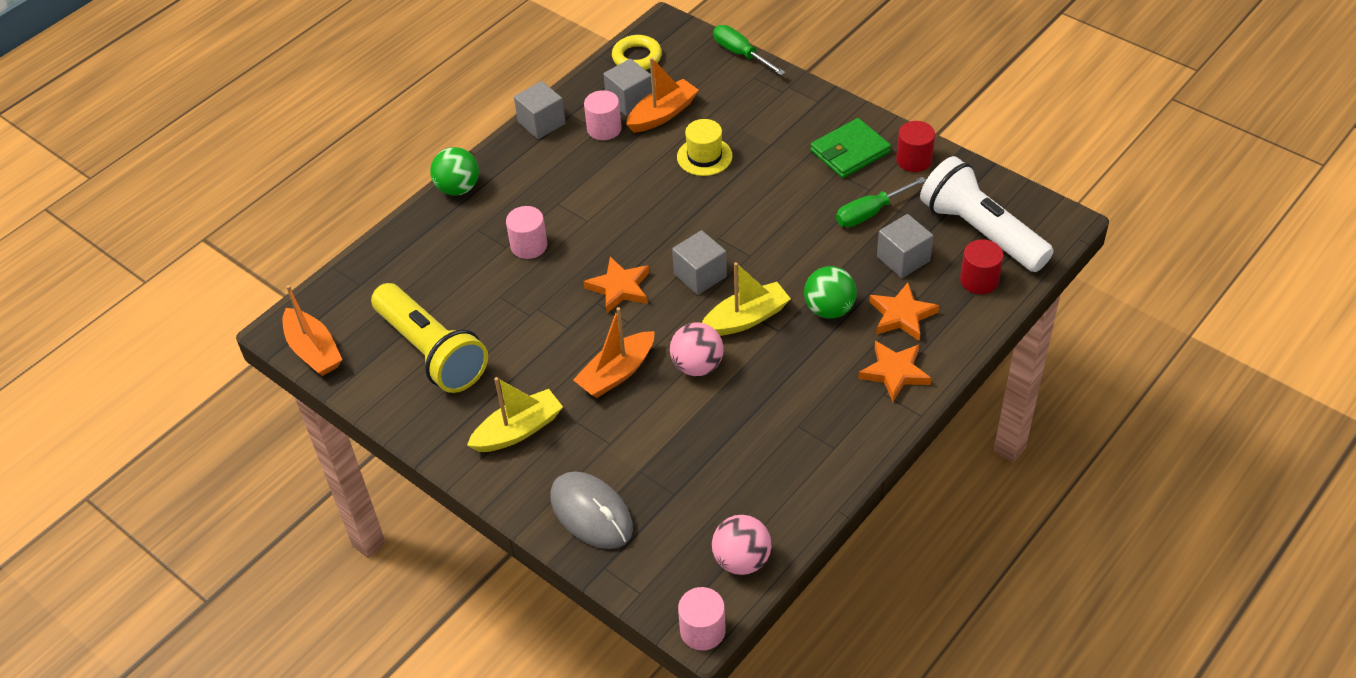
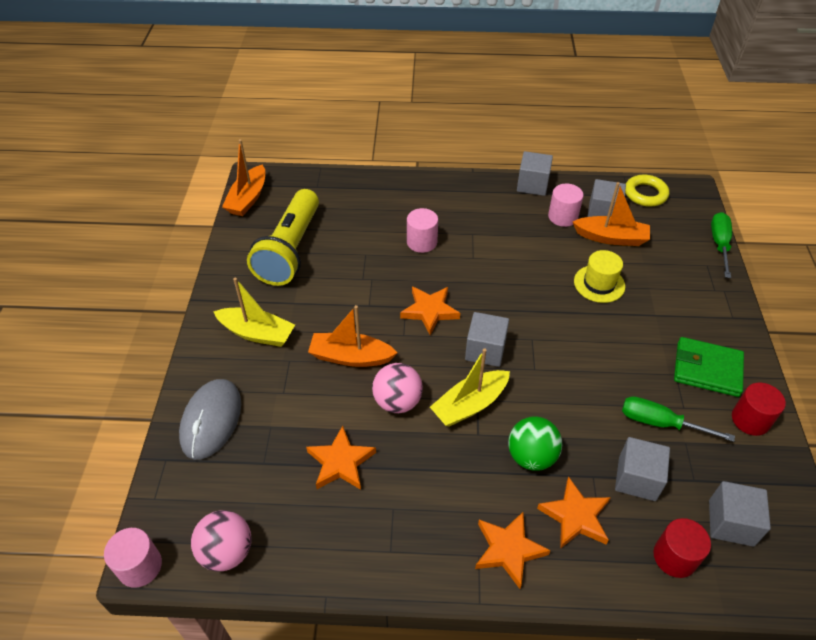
camera: 50 degrees right, 0 degrees up
(458, 188) = (436, 181): green ball -> none
(723, 438) = (340, 462): none -> orange star
(746, 319) = (470, 405): yellow boat -> yellow boat turned 120 degrees clockwise
(980, 231) = (731, 523): white flashlight -> grey cube

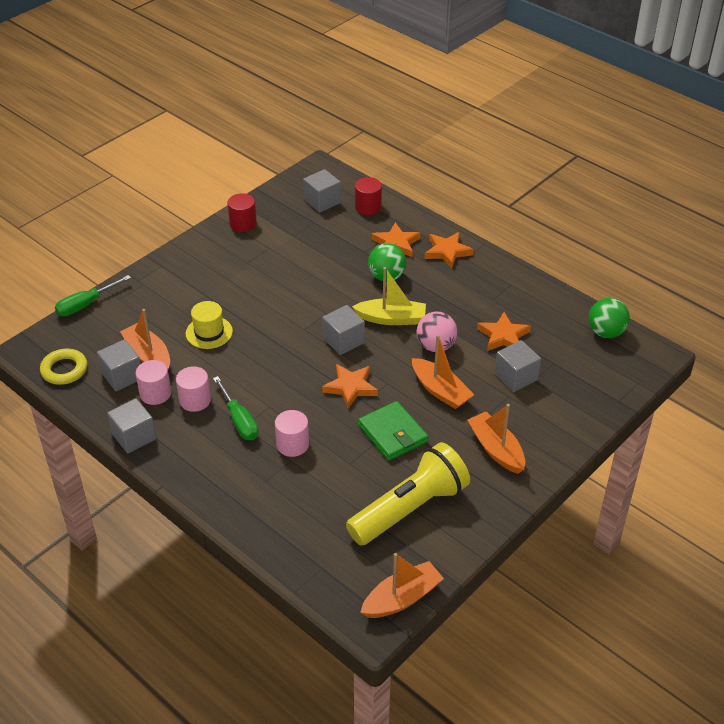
camera: 140 degrees left, 5 degrees down
(140, 566) = (662, 353): pink cylinder -> pink cylinder (195, 400)
(211, 420) = (572, 407): grey mouse -> none
(227, 552) = (606, 332): pink ball -> green ball
(257, 333) = (496, 449): yellow boat -> orange boat
(637, 478) = (342, 238): grey cube -> grey cube (516, 377)
(660, 423) = (293, 249): green screwdriver -> green screwdriver (239, 420)
(707, 369) = (225, 254): green wallet -> green wallet (392, 433)

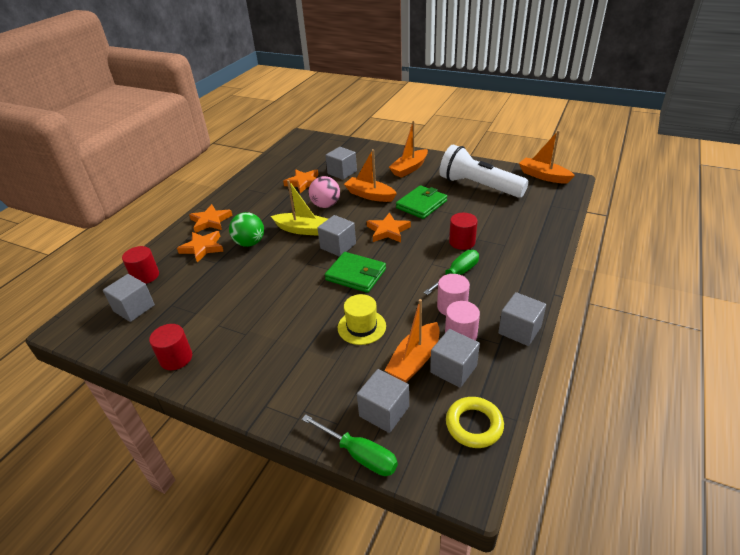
camera: 105 degrees left, 5 degrees down
(111, 325) = (384, 411): none -> grey cube
(285, 344) = (356, 274): none -> green wallet
(292, 444) = (462, 242): pink cylinder -> red cylinder
(391, 318) = (302, 230): yellow boat -> yellow boat turned 120 degrees clockwise
(410, 508) = (478, 186): yellow flashlight -> white flashlight
(440, 390) = (370, 195): orange boat -> orange boat turned 90 degrees counterclockwise
(606, 332) = (286, 152): green ball -> none

